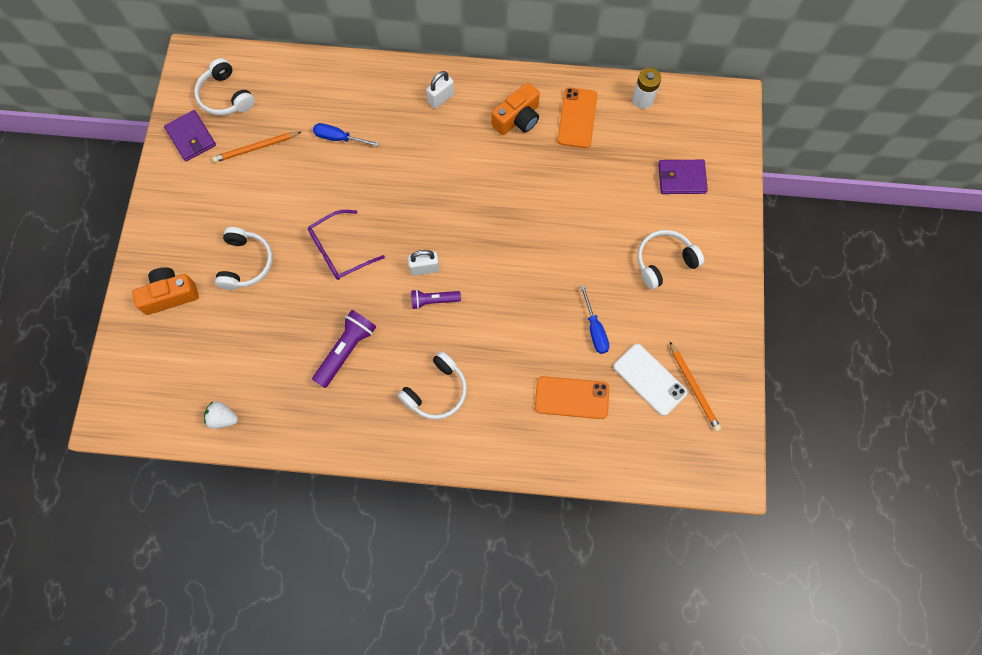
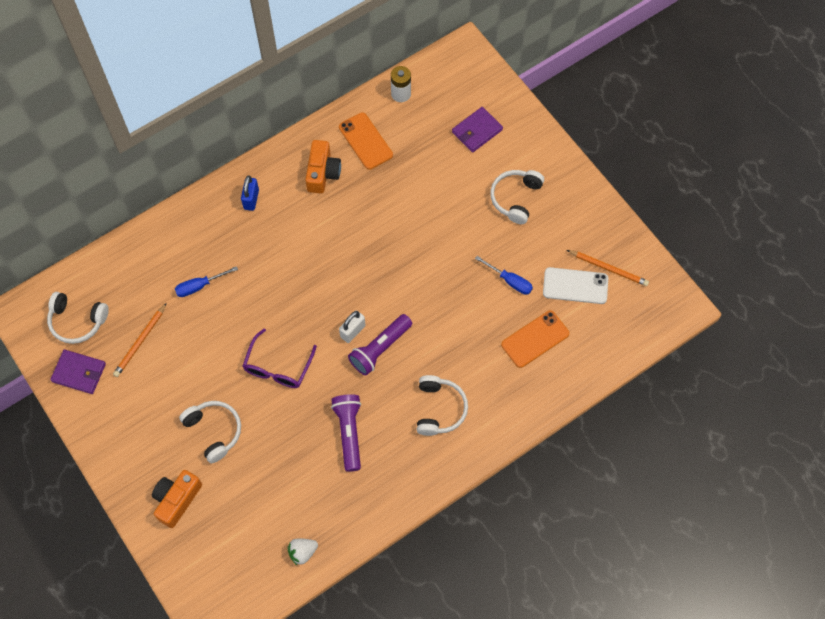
camera: 40 degrees left, 5 degrees down
(434, 301) = (380, 349): purple flashlight -> purple flashlight, size x1.58
(441, 98) = (251, 199): white padlock -> blue padlock

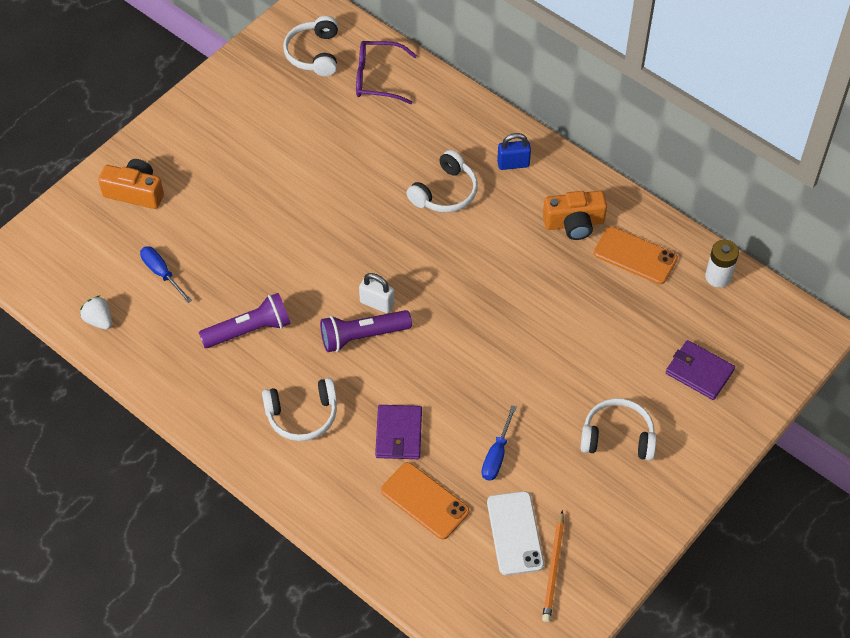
camera: 75 degrees right, 10 degrees down
(79, 372) = (256, 72): purple wallet -> purple wallet (399, 434)
(140, 342) = (306, 112): orange pencil -> none
(199, 286) = (388, 146): blue screwdriver -> blue screwdriver (161, 273)
(214, 431) = (220, 204): white headphones -> white headphones (445, 192)
(278, 367) = (311, 242): purple glasses -> purple glasses (377, 78)
(365, 141) = (635, 256): orange phone -> orange phone turned 75 degrees clockwise
(380, 349) = (363, 336): purple flashlight -> purple flashlight turned 45 degrees counterclockwise

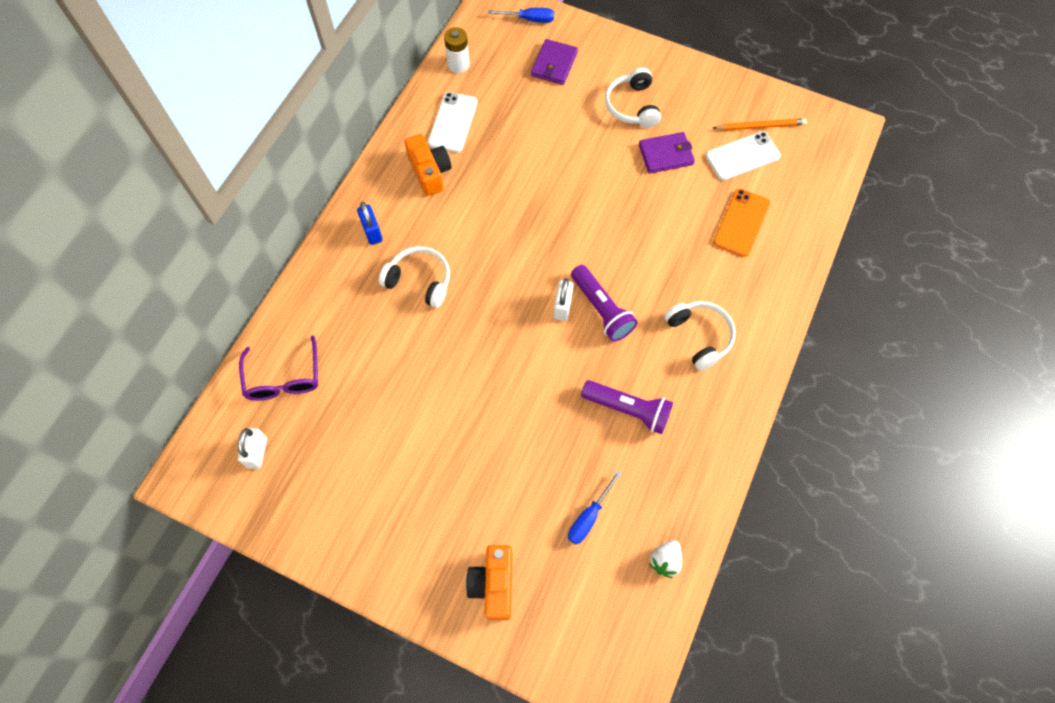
camera: 105 degrees left, 10 degrees up
(249, 330) = (628, 409): purple flashlight -> purple flashlight turned 150 degrees clockwise
(314, 54) = (257, 452): white headphones -> white padlock
(399, 434) = (688, 256): purple wallet -> purple wallet (666, 154)
(497, 455) = (680, 182): blue screwdriver -> blue screwdriver (529, 19)
(635, 256) = (453, 122): orange phone -> white phone

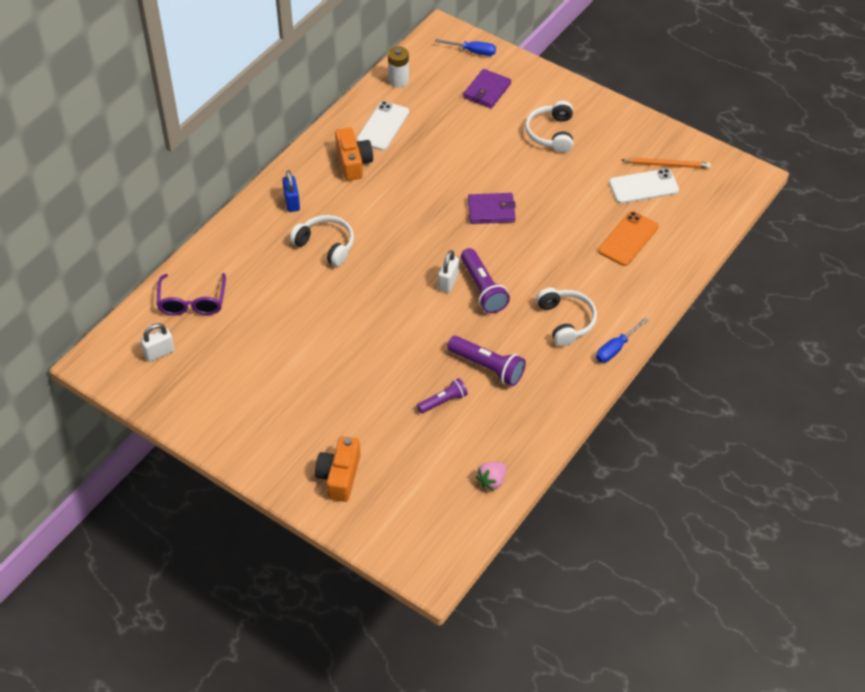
camera: 10 degrees right, 15 degrees down
(257, 452) = (159, 353): white padlock -> white padlock turned 45 degrees clockwise
(589, 463) = (443, 401): none -> purple flashlight
(589, 517) = (433, 440): blue screwdriver -> blue screwdriver (616, 348)
(665, 560) = (491, 481): white strawberry -> pink strawberry
(666, 154) = (572, 176): purple wallet -> purple wallet (491, 210)

